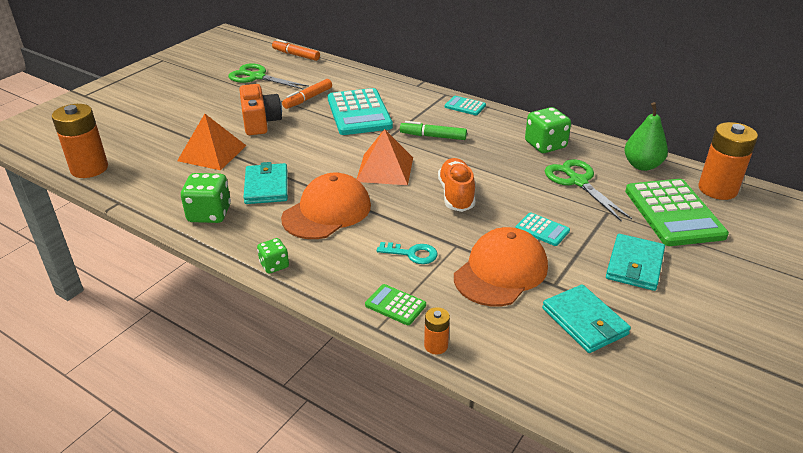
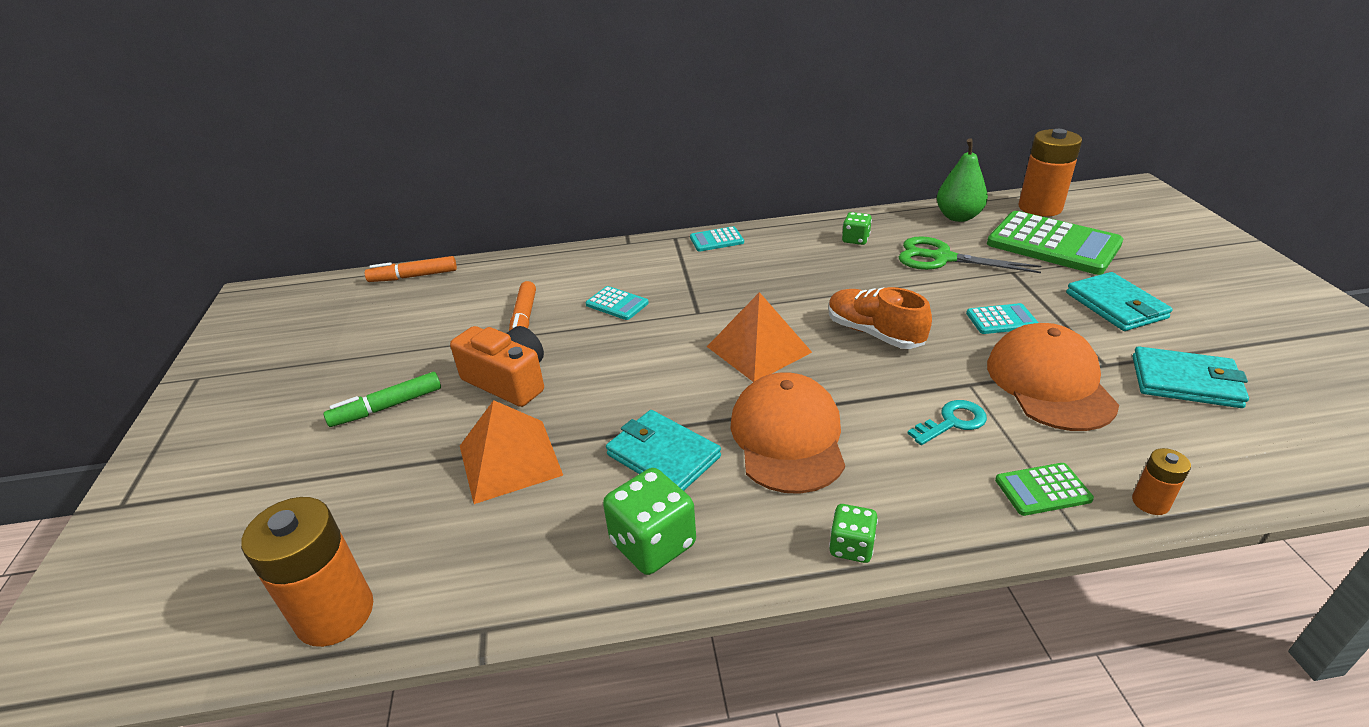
camera: 40 degrees left, 0 degrees up
(257, 77) = (403, 328): green scissors -> none
(359, 113) = (617, 304): turquoise calculator -> turquoise calculator, size x0.47
(433, 136) = (742, 287): green marker -> green marker (387, 407)
(545, 145) = (855, 239): green dice -> green dice, size x0.59

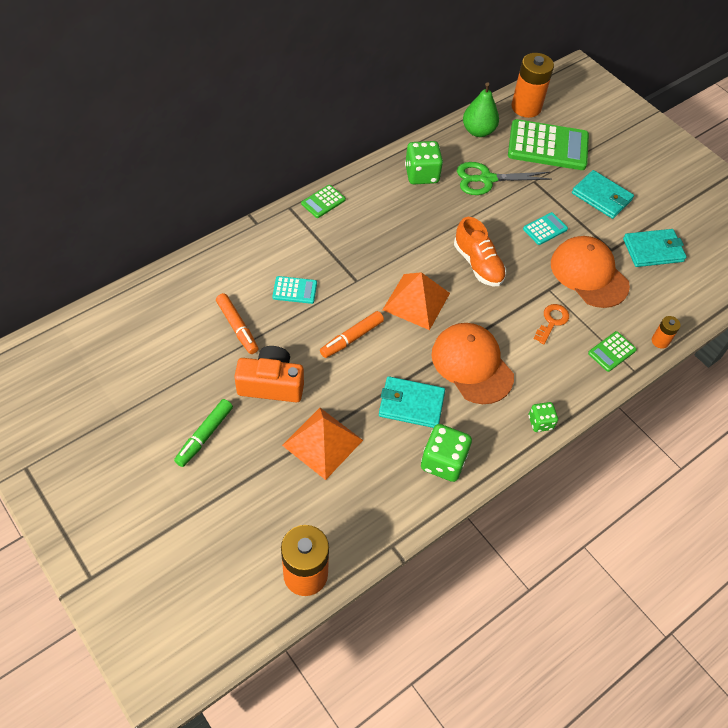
camera: 35 degrees left, 20 degrees up
(414, 276) = (107, 311): orange marker -> orange marker (352, 338)
(716, 240) = (323, 202): turquoise calculator -> green calculator
(855, 239) = (421, 174): green dice -> green dice, size x1.71
(874, 333) = (478, 264): orange shoe -> orange shoe turned 135 degrees counterclockwise
(952, 422) = (552, 321): turquoise key -> orange key

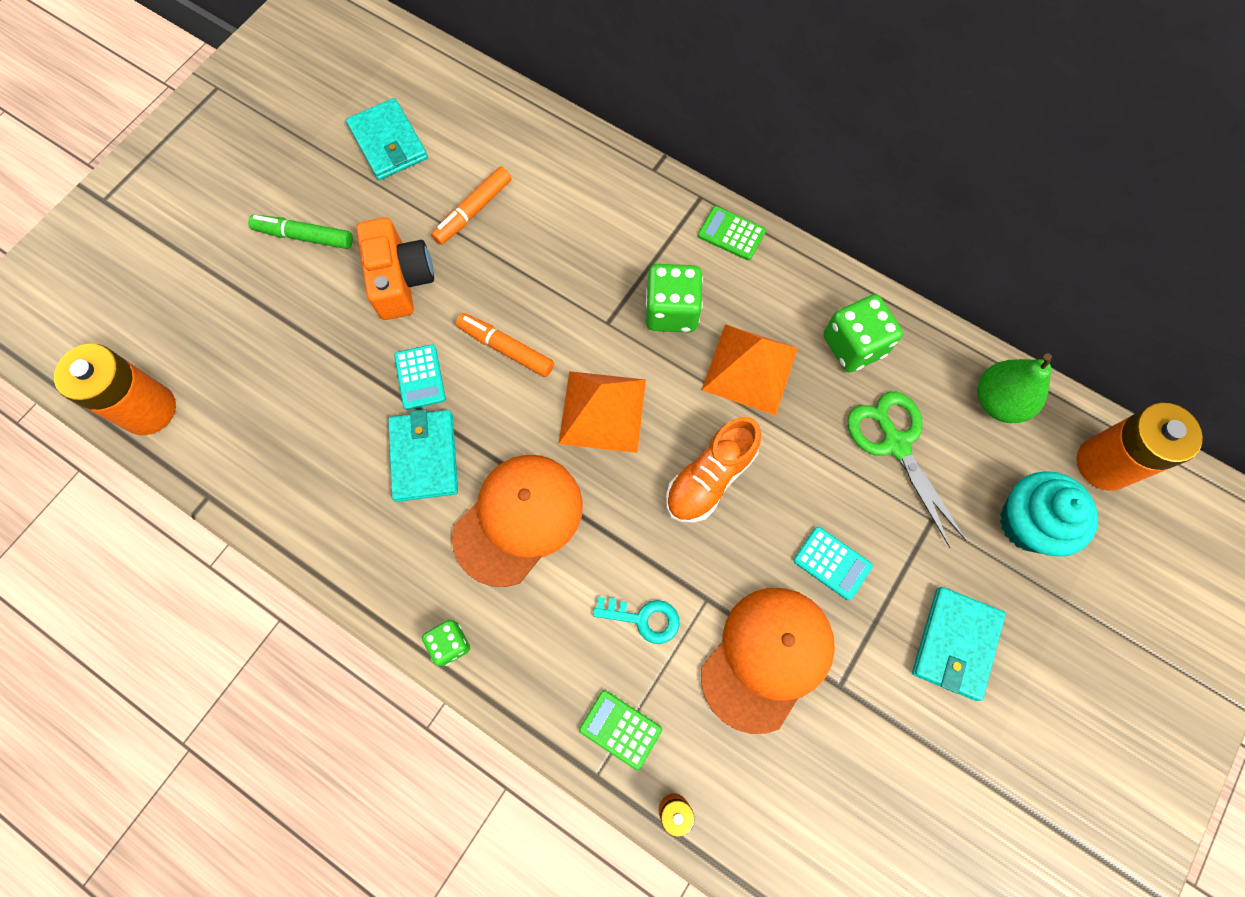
camera: 75 degrees right, 15 degrees up
(295, 290) = (558, 254): turquoise calculator -> turquoise calculator (420, 377)
(322, 443) = (332, 367): orange pyramid -> orange pyramid (749, 369)
(443, 462) = (345, 524): green dice -> green dice (671, 311)
(548, 146) = (1028, 523): green calculator -> turquoise cupcake
(552, 321) = (643, 618): orange key -> turquoise key
(653, 250) = (873, 762): turquoise wallet -> turquoise wallet (388, 143)

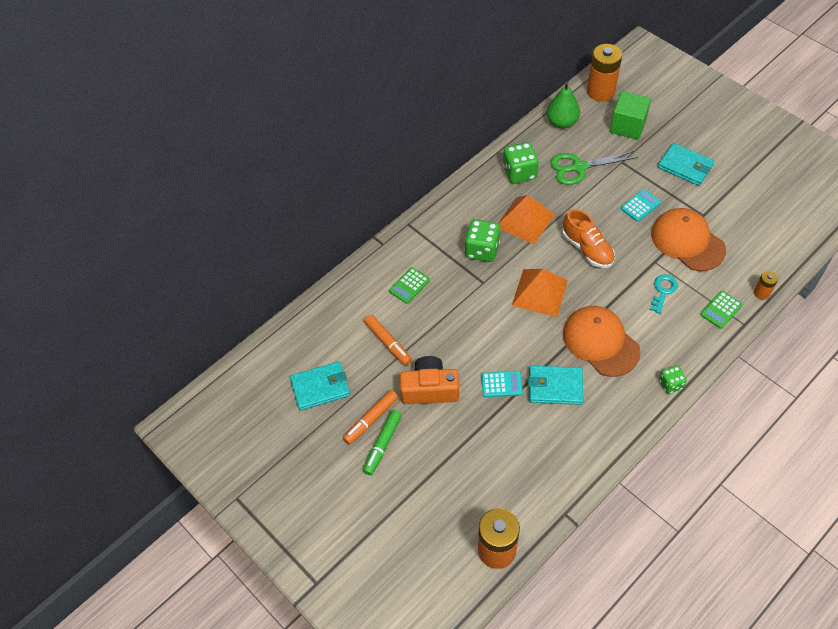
camera: 75 degrees left, 15 degrees down
(506, 349) = (490, 336): orange marker -> orange marker (371, 419)
(731, 234) = (437, 213): green calculator -> green calculator (409, 286)
(1028, 523) = (627, 126): turquoise cupcake -> green cube

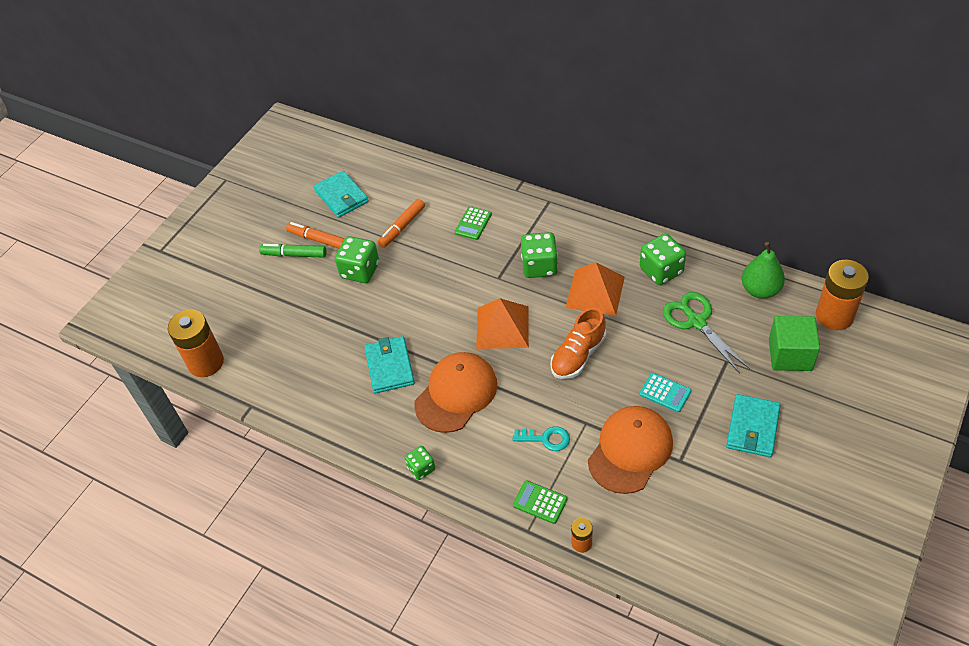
camera: 75 degrees right, 5 degrees down
(409, 286) = (473, 223): green calculator -> green calculator turned 90 degrees counterclockwise
(429, 389) = (360, 271): orange camera -> green dice
(501, 384) = (380, 323): turquoise calculator -> none

